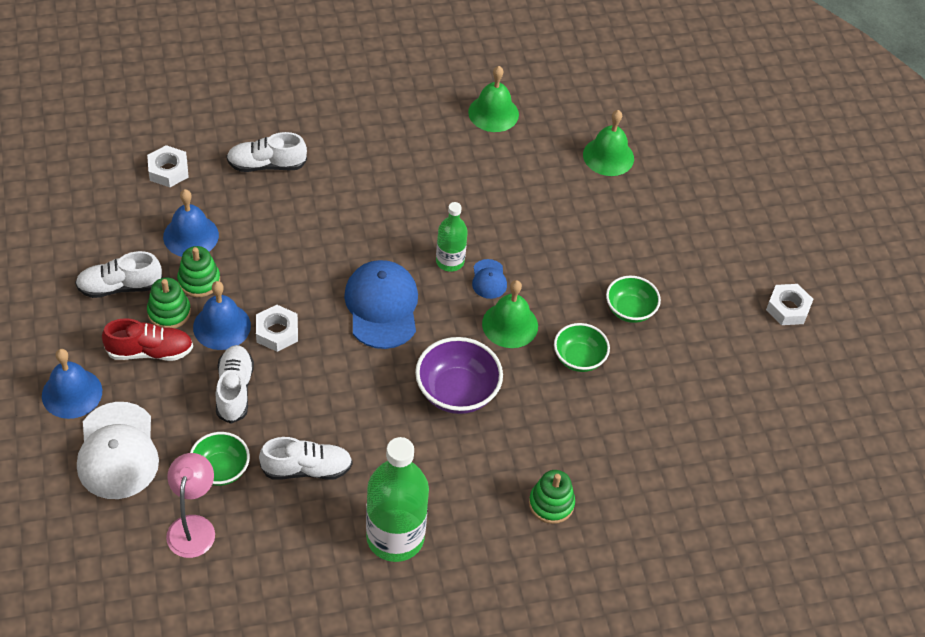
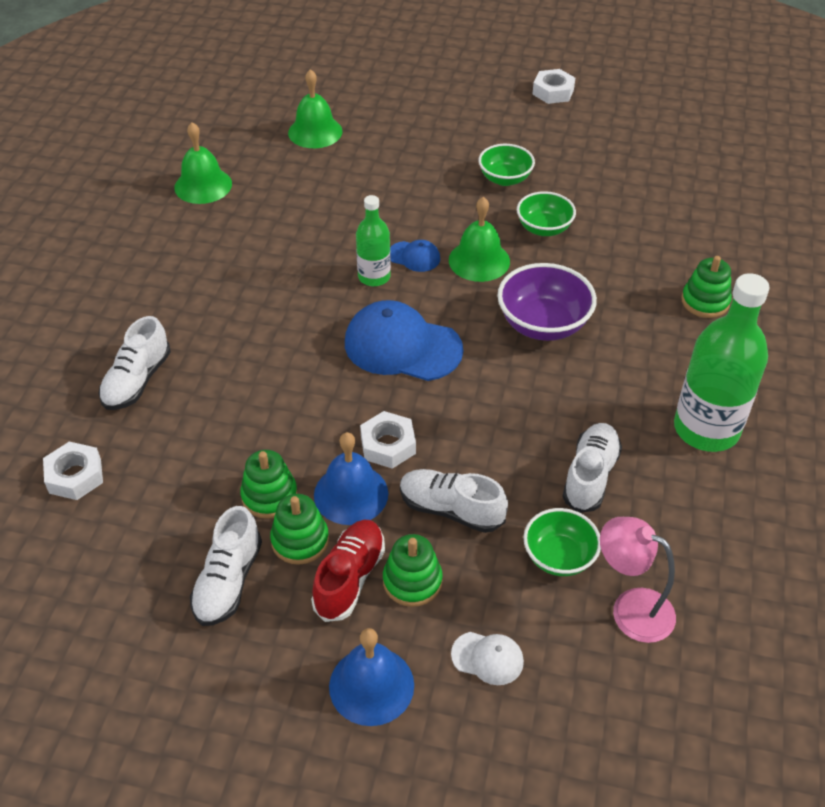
camera: 60 degrees left, 5 degrees down
(117, 451) = (487, 658): white cap -> white cap, size x0.48
(162, 388) = (412, 581): none -> green stacking toy
(191, 236) = (194, 484): blue bell -> none

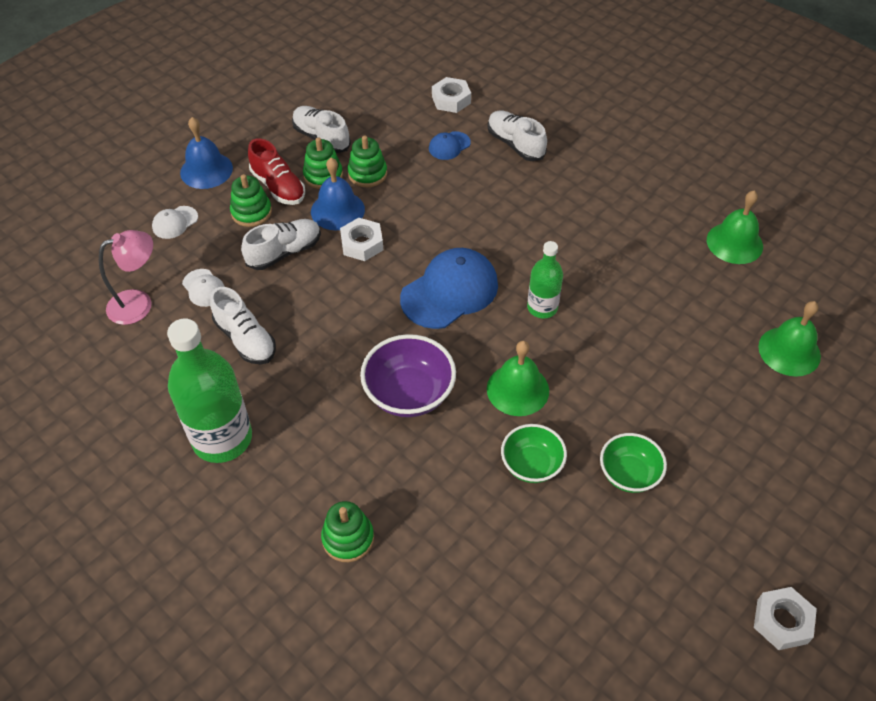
camera: 120 degrees right, 5 degrees up
(414, 257) = (551, 345): blue cap -> blue cap (449, 146)
(559, 557) = (204, 288): green bowl -> white cap

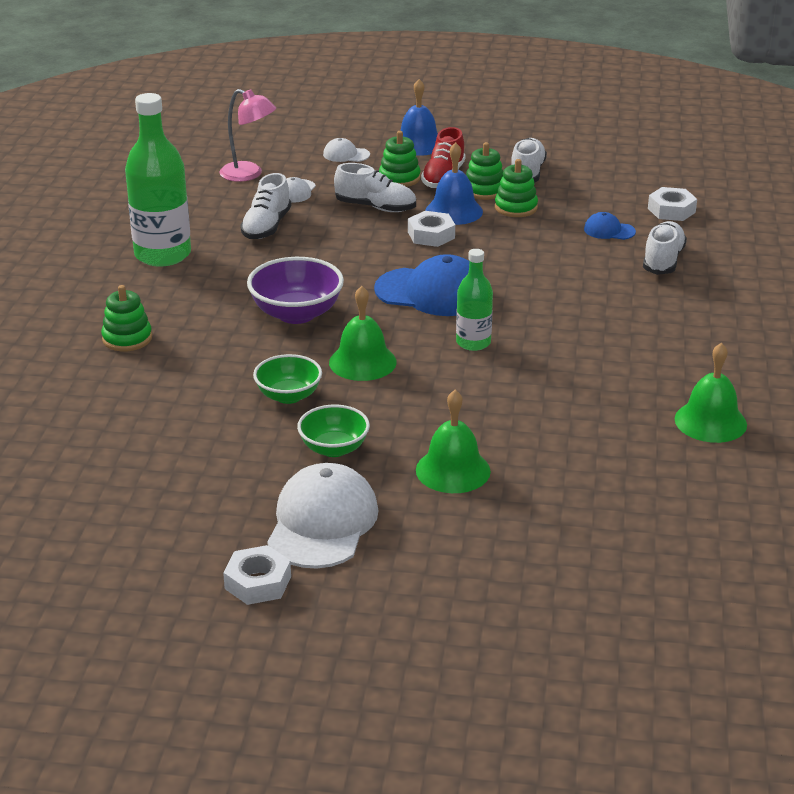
camera: 55 degrees right, 20 degrees down
(726, 535) = (322, 523): none -> white cap
(789, 351) = (601, 498): green bell -> green bell (453, 470)

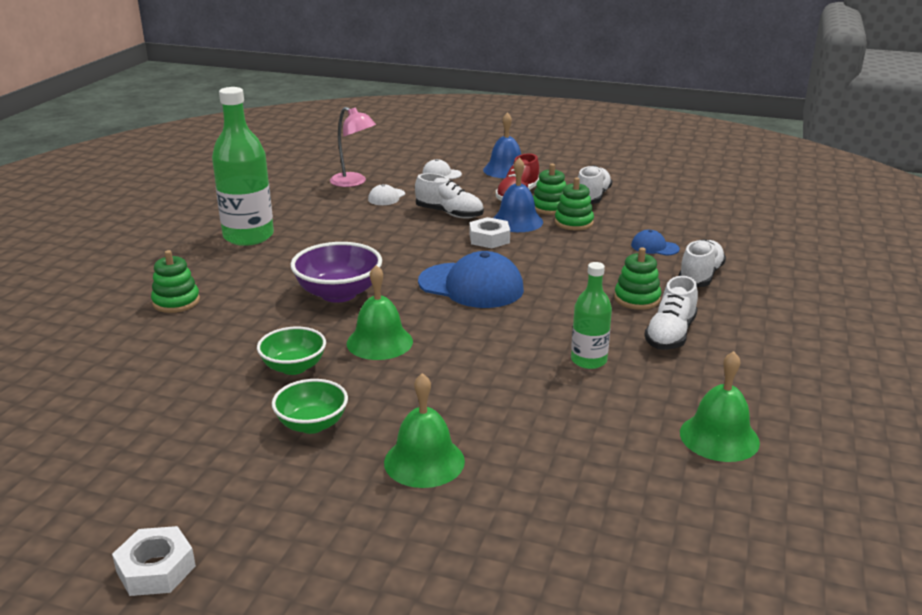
camera: 10 degrees right, 5 degrees down
(266, 227) = (348, 222): white shoe -> white shoe (670, 334)
(322, 523) = (261, 505): white cap -> none
(399, 178) = (479, 193): green stacking toy -> green stacking toy (637, 299)
(473, 343) = (493, 334): green bottle -> green bottle (588, 360)
(671, 210) = (717, 235): white nut -> none

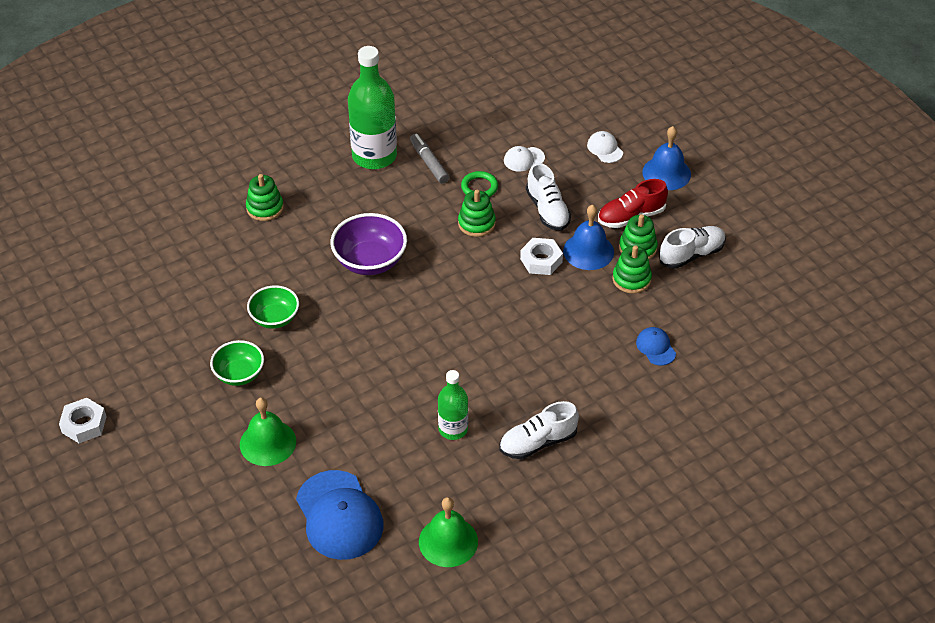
camera: 40 degrees right, 20 degrees up
(307, 224) = (429, 163): none -> grey marker
(354, 182) = (520, 123): pink lamp -> none
(373, 221) = (479, 187): none -> green ring
(379, 342) = (346, 327): green bell -> none
(471, 286) = (465, 307): blue cap -> blue cap (339, 515)
(637, 299) = (563, 394): green stacking toy -> green stacking toy (476, 223)
(700, 276) = (644, 401): white shoe -> none

